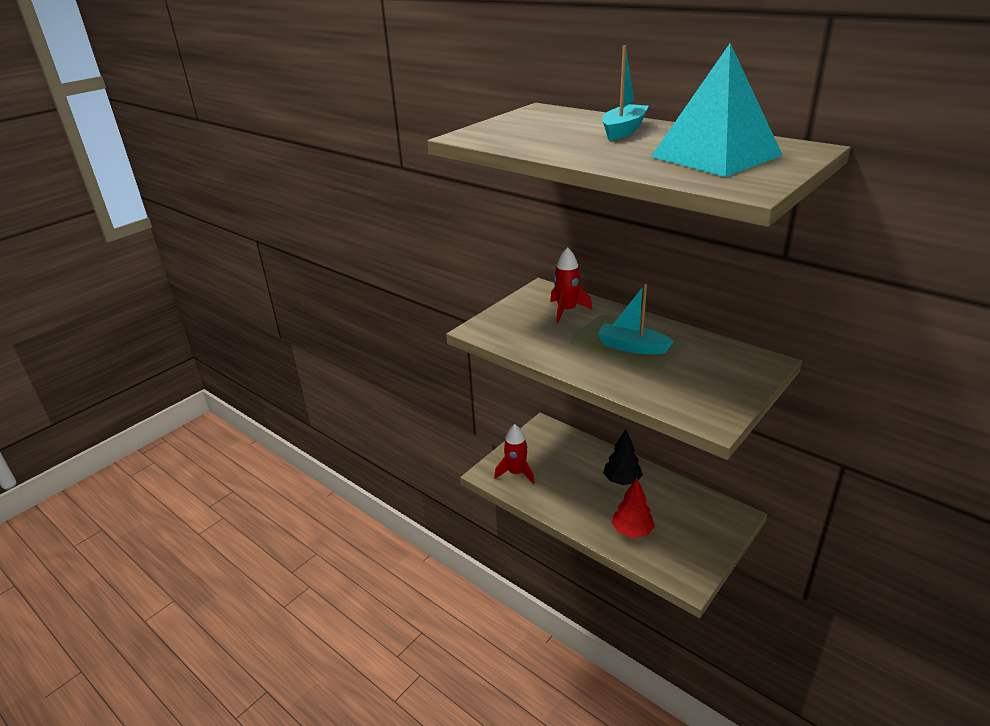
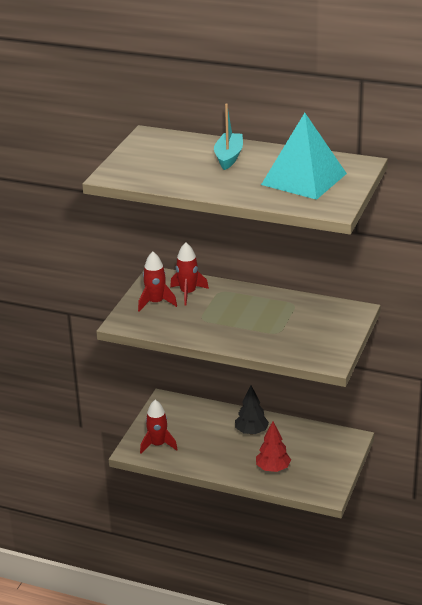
camera: 20 degrees left, 0 degrees up
(526, 315) = (156, 303): none -> red rocket
(632, 347) = (253, 316): turquoise boat -> none

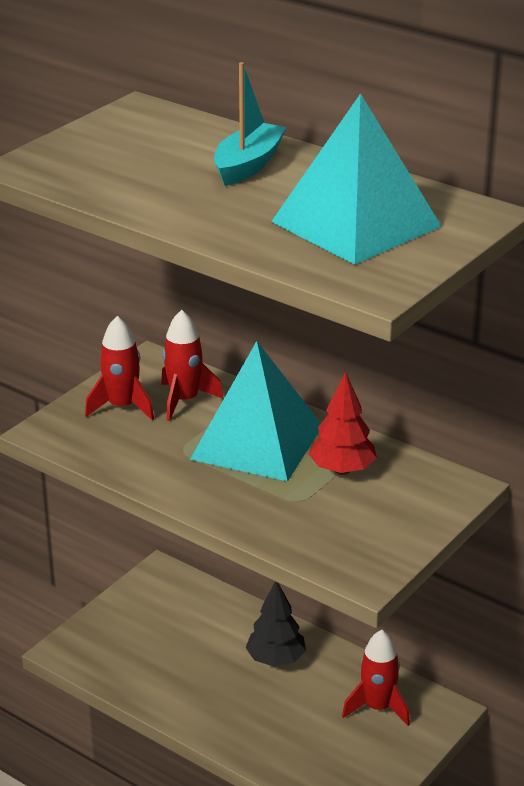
camera: 15 degrees right, 0 degrees up
(158, 445) = (111, 649): red rocket -> red rocket (378, 707)
(239, 307) = (257, 442): none -> turquoise pyramid
(273, 468) = (281, 736): red tree -> red tree (342, 470)

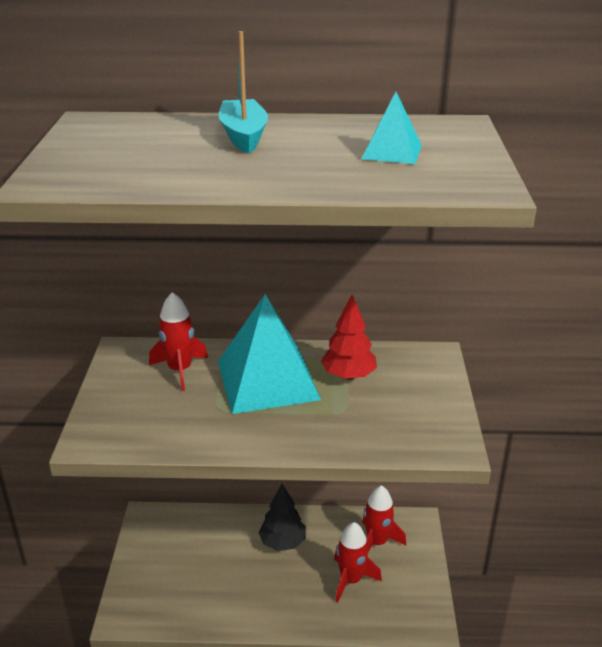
camera: 35 degrees left, 0 degrees up
(122, 407) = (135, 394): red rocket -> red rocket (351, 580)
(355, 224) = (392, 152): turquoise pyramid -> turquoise pyramid, size x0.49

